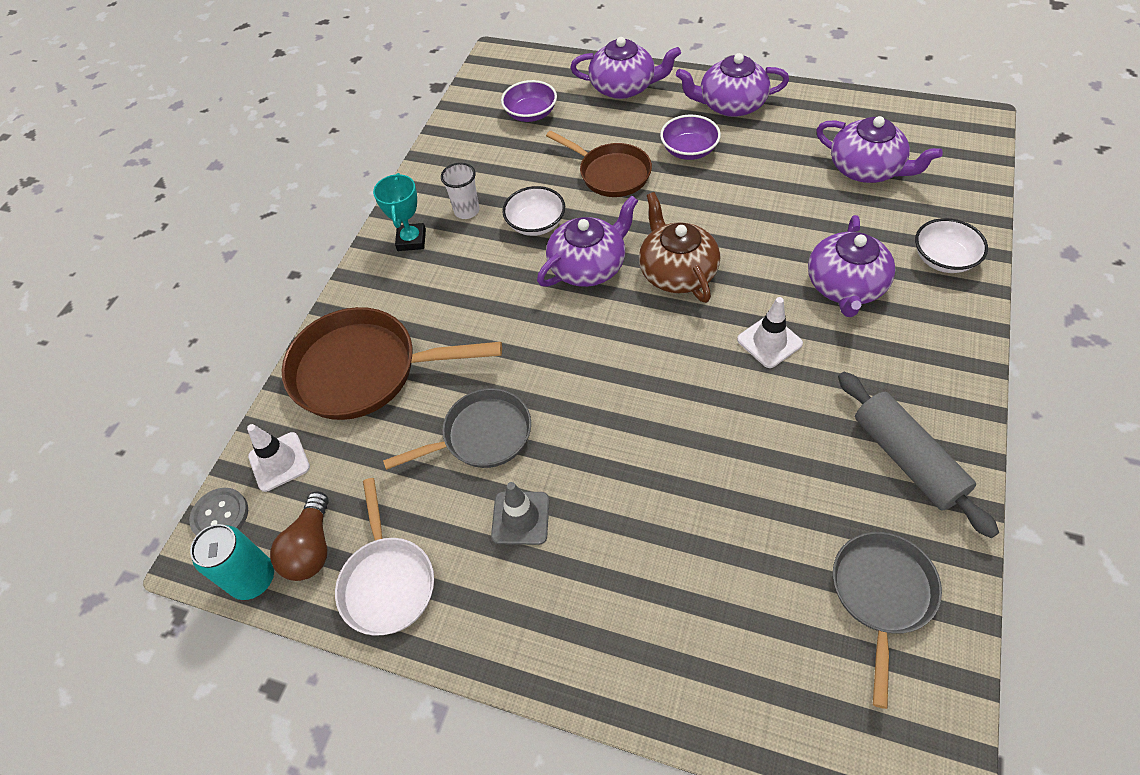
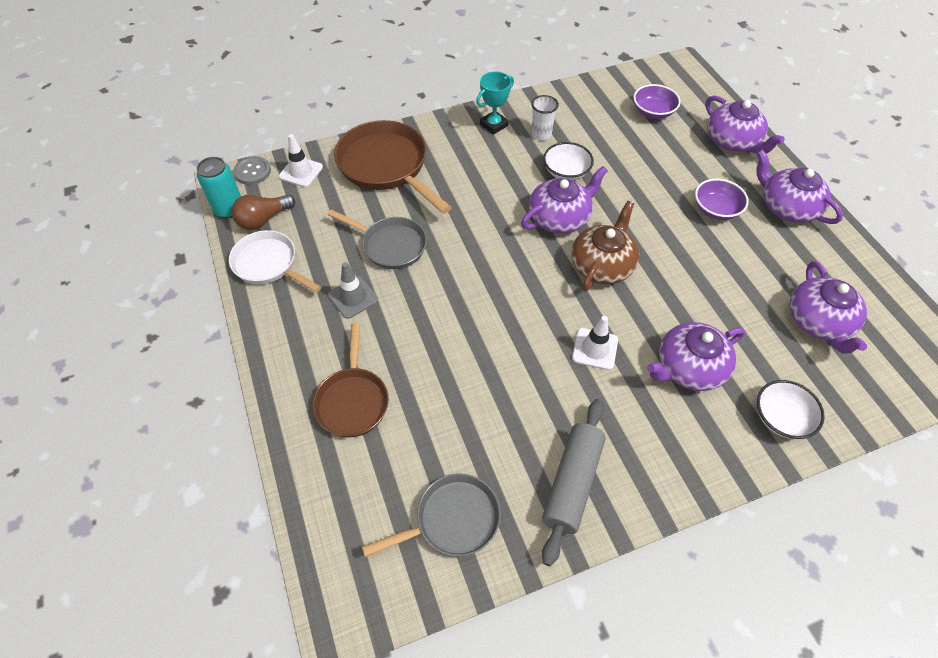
camera: 45 degrees right, 0 degrees up
(387, 582) = (268, 264): white pan -> white pan turned 90 degrees clockwise
(588, 266) = (560, 218): purple teapot -> purple teapot turned 45 degrees counterclockwise
(610, 173) = (648, 182): brown pan -> brown pan (352, 400)

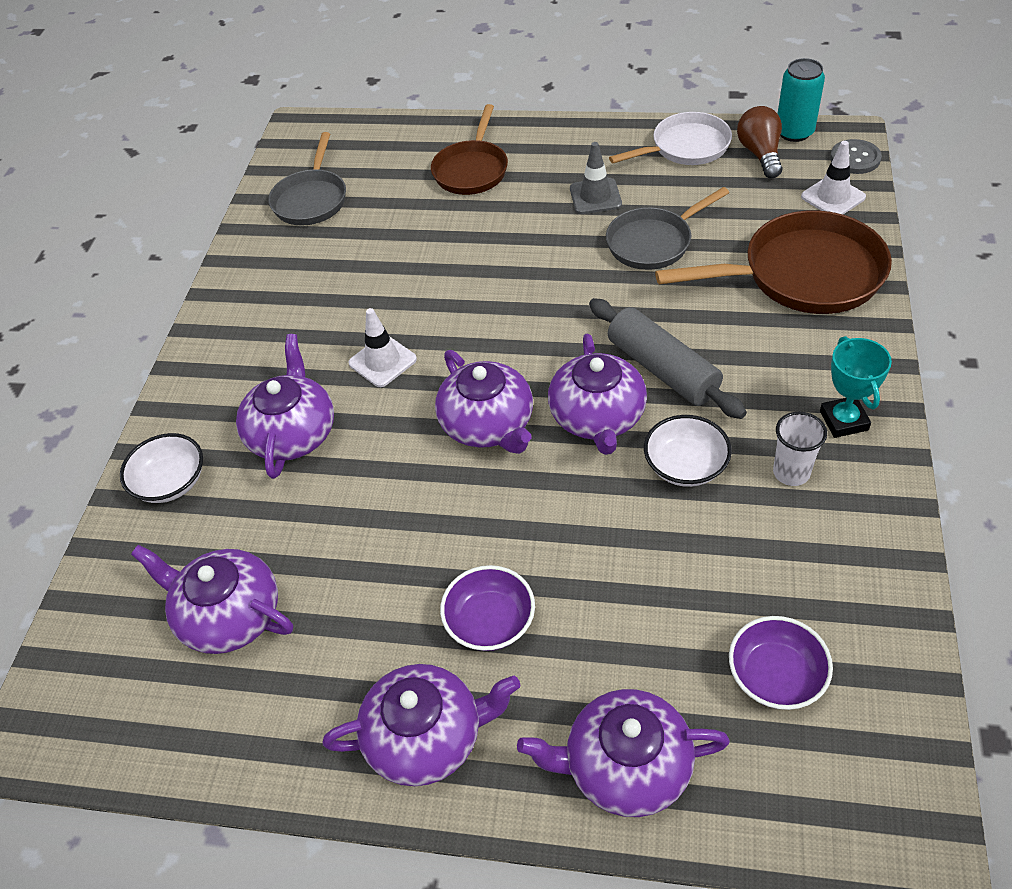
camera: 125 degrees right, 5 degrees down
(352, 400) = (471, 170): brown pan -> brown pan turned 105 degrees counterclockwise
(572, 483) = (270, 283): grey rolling pin -> grey rolling pin (662, 369)
(602, 265) = (488, 424): brown teapot -> purple teapot

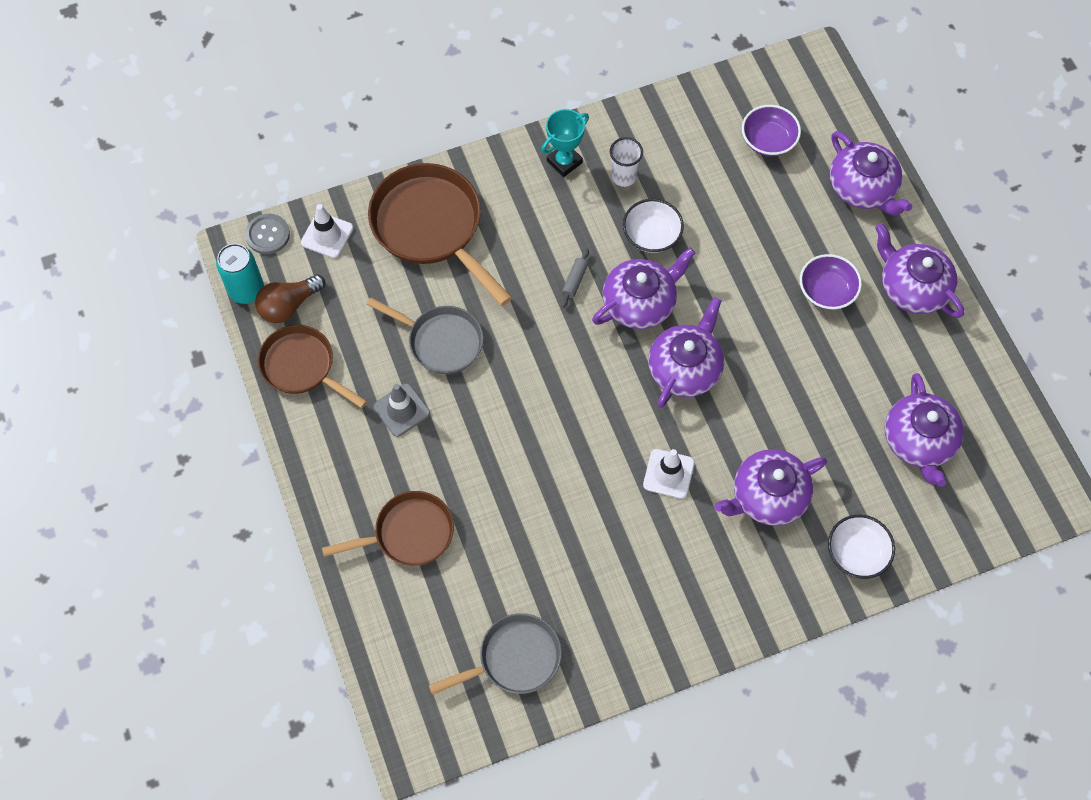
camera: 125 degrees left, 15 degrees up
(662, 369) = (574, 281): grey rolling pin -> grey rolling pin, size x0.43
(686, 147) = (302, 366): white pan -> brown pan

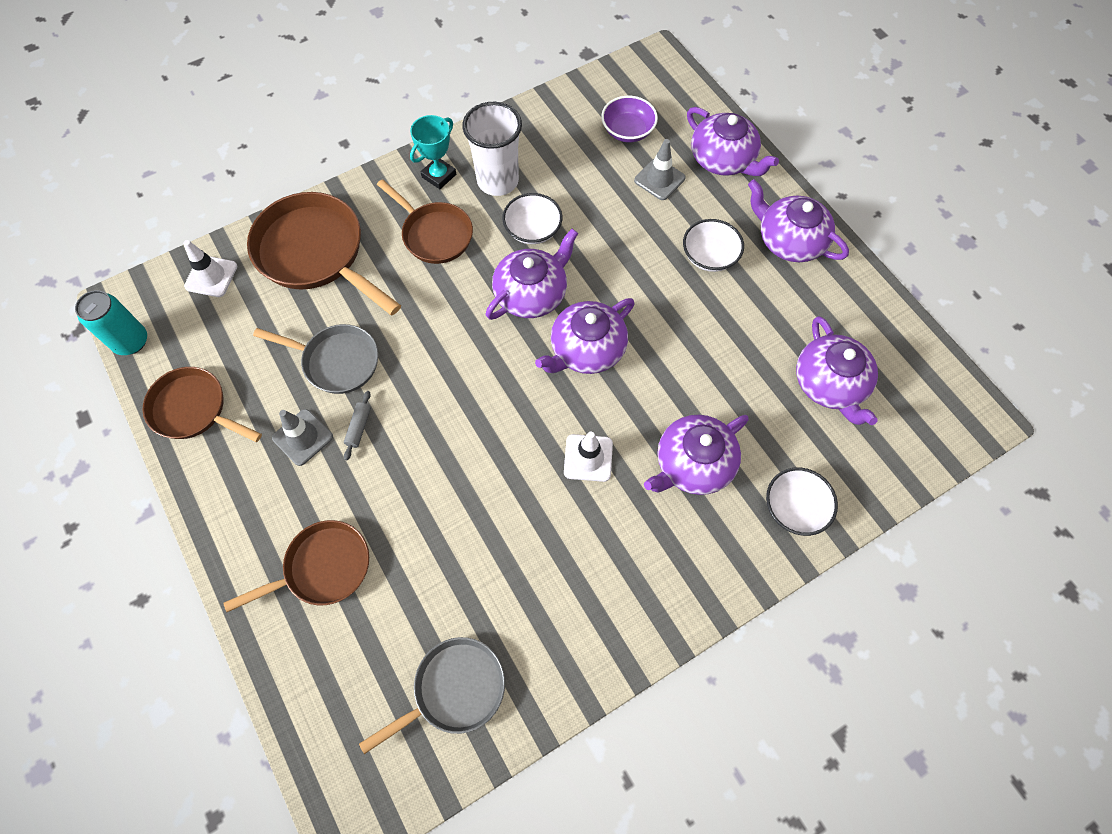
camera: 10 degrees left, 0 degrees up
(268, 235) = (150, 284): grey button -> none
(289, 305) = (176, 350): brown light bulb -> none
(551, 225) = (434, 234): none -> brown pan
(574, 281) = (464, 283): grey rolling pin -> grey rolling pin (359, 427)
(624, 176) = (498, 181): white cup -> white cup, size x1.72
(685, 368) = (586, 349): purple teapot -> purple teapot turned 150 degrees counterclockwise
(791, 200) = (659, 179): none -> grey traffic cone
(826, 291) = (709, 256): purple bowl -> white bowl

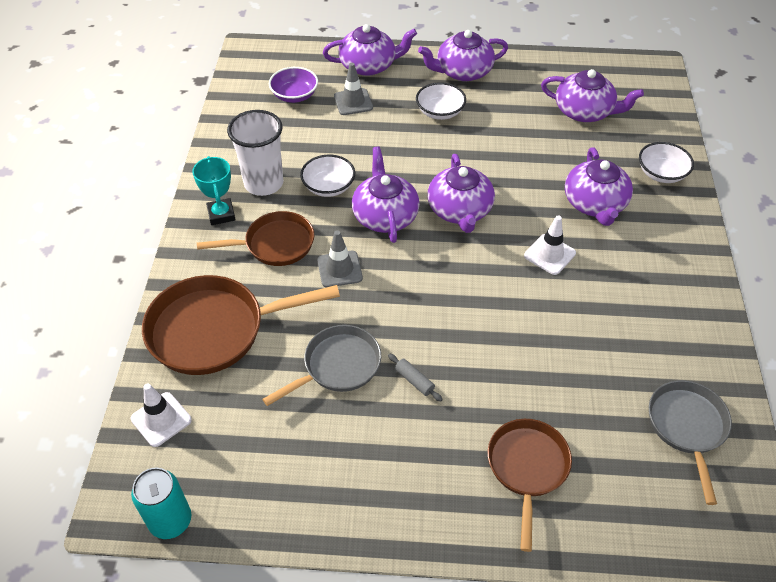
camera: 55 degrees left, 15 degrees down
(194, 409) = (294, 498): brown pan -> none
(303, 437) = (392, 425): grey traffic cone -> grey traffic cone (339, 269)

